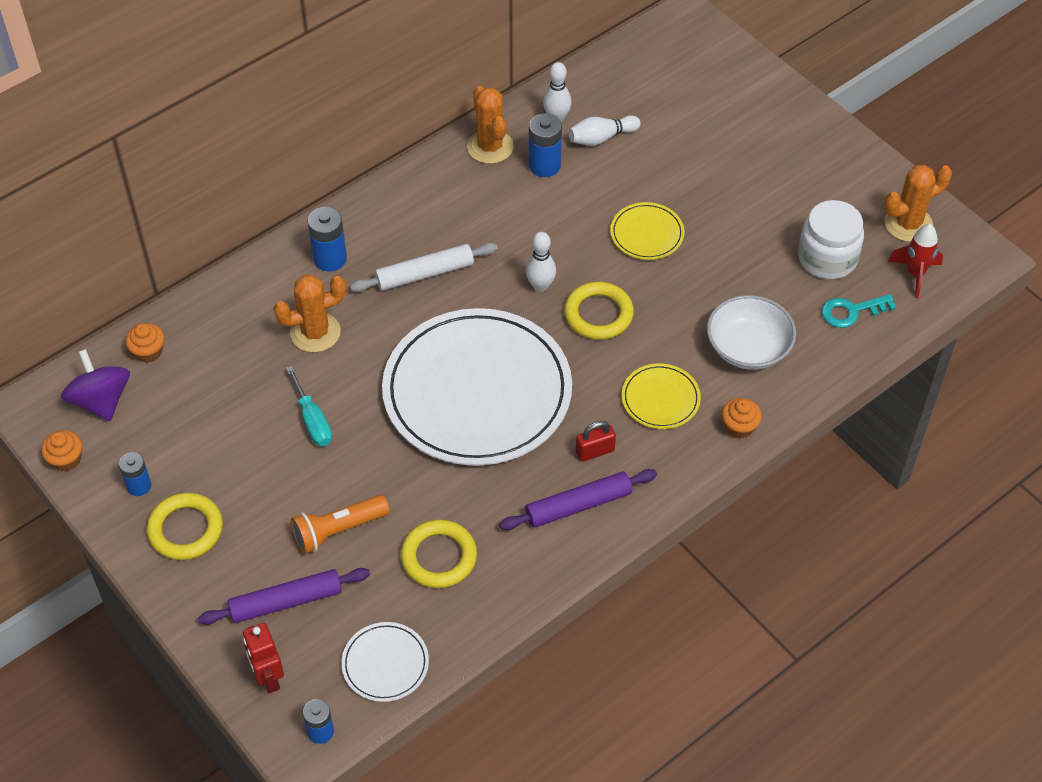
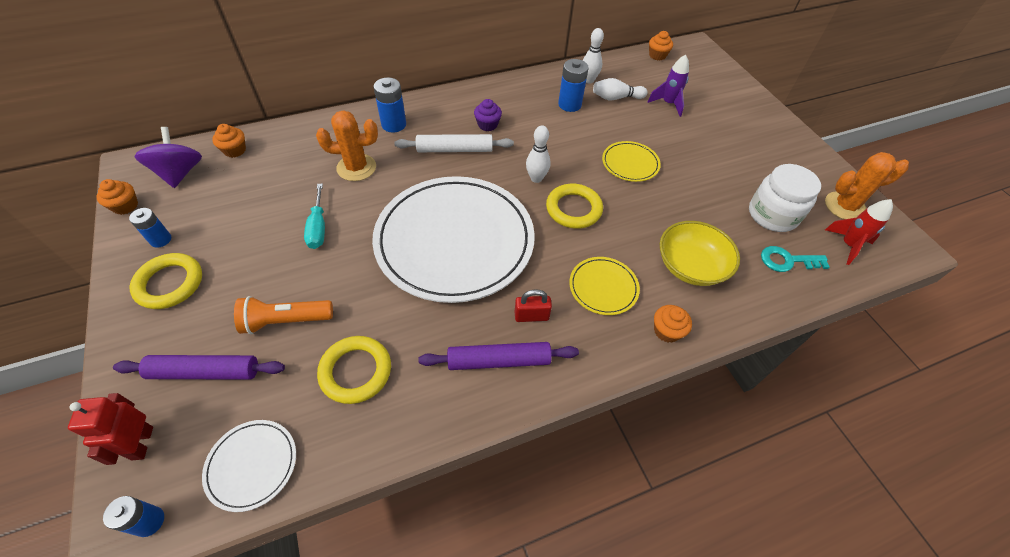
camera: 15 degrees right, 0 degrees up
(450, 226) = (487, 125): none -> purple cupcake
(490, 147) = (536, 86): orange cactus -> none
(636, 49) = (657, 55): none -> orange cupcake
(671, 129) = (668, 104): none -> purple rocket
(748, 348) = (690, 266): white bowl -> yellow bowl

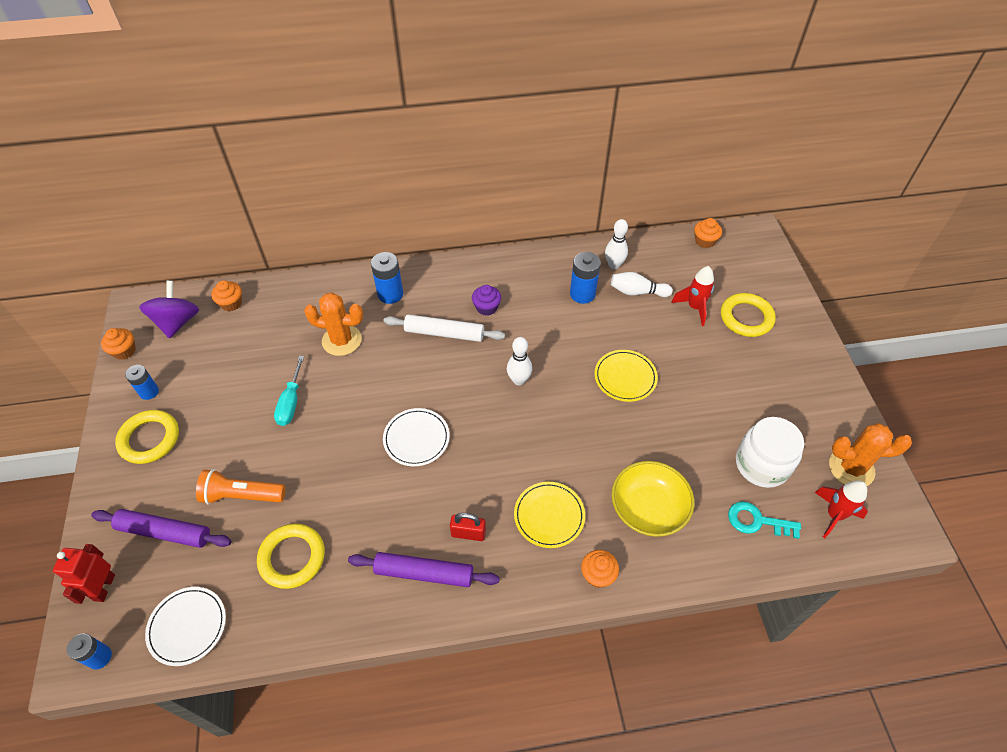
camera: 15 degrees right, 0 degrees up
(454, 241) = (416, 438): white plate -> white plate, size x0.42
(573, 209) = (547, 422): yellow ring -> yellow ring (746, 318)
(668, 104) = (694, 307): purple rocket -> red rocket

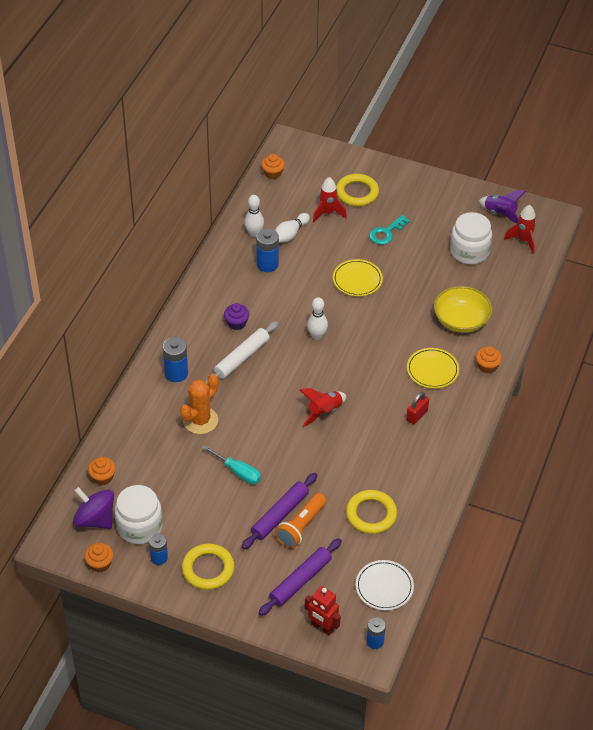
camera: 60 degrees left, 5 degrees down
(182, 358) = (139, 527): none -> white jar
(416, 438) = (324, 412): white plate -> red rocket
(424, 573) = (429, 449): purple rolling pin -> purple rolling pin (279, 515)
(757, 521) = (503, 276): turquoise key -> turquoise key (386, 233)
(851, 468) = (500, 214): orange cactus -> purple rocket

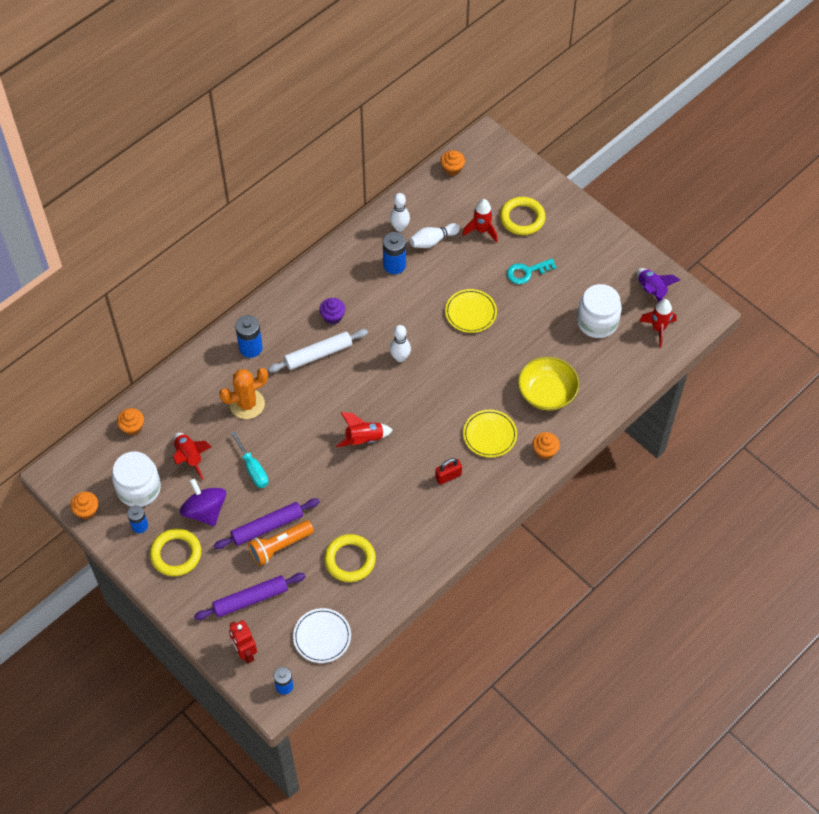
camera: 25 degrees right, 10 degrees up
(95, 519) = (104, 466): purple spinning top -> purple spinning top (205, 511)
(173, 483) = (190, 457): none -> red rocket

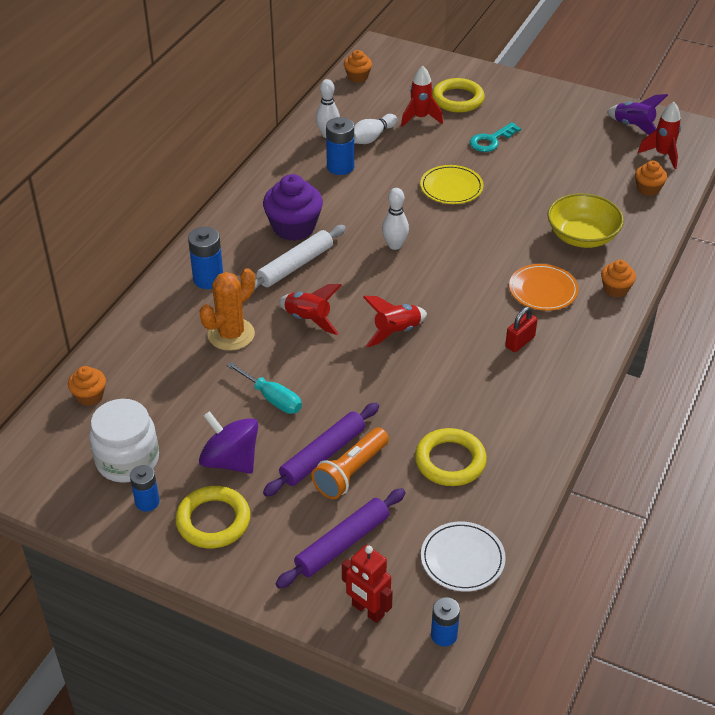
camera: 20 degrees left, 15 degrees down
(87, 510) = (64, 505): orange cupcake -> orange cupcake (648, 189)
(190, 457) = (182, 408): red rocket -> red rocket (308, 320)
(332, 316) = (294, 227): purple cupcake -> purple cupcake, size x1.81
(489, 435) = (543, 290): yellow plate -> orange plate
(597, 322) = (594, 163): white jar -> none

